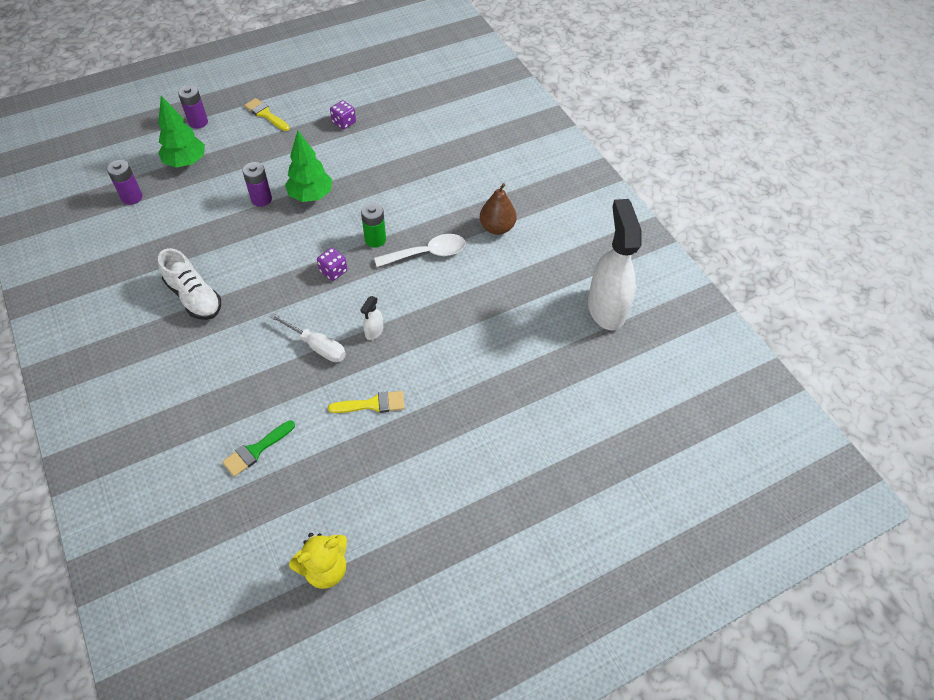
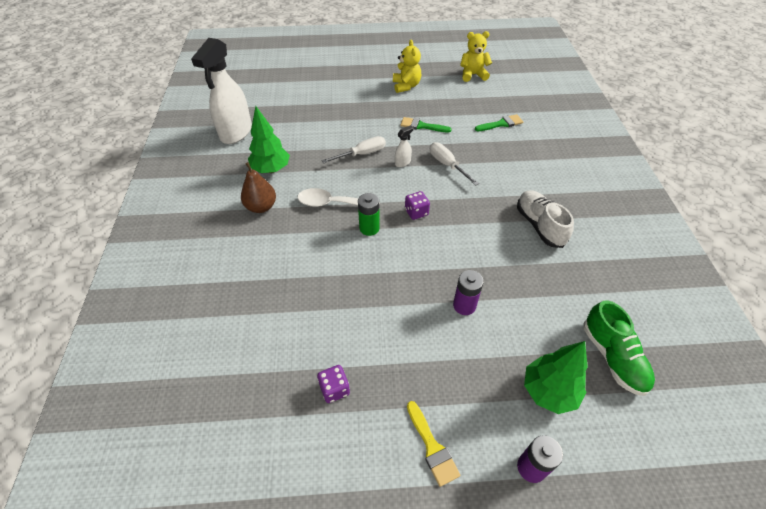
camera: 155 degrees left, 5 degrees down
(132, 197) = (613, 357): purple battery -> green shoe
(311, 196) = (411, 292): green tree -> green tree (271, 169)
(372, 404) = (422, 126): yellow brush -> green brush
(430, 328) = (362, 154): none -> white screwdriver
(431, 489) = (406, 86): none -> yellow teddy bear

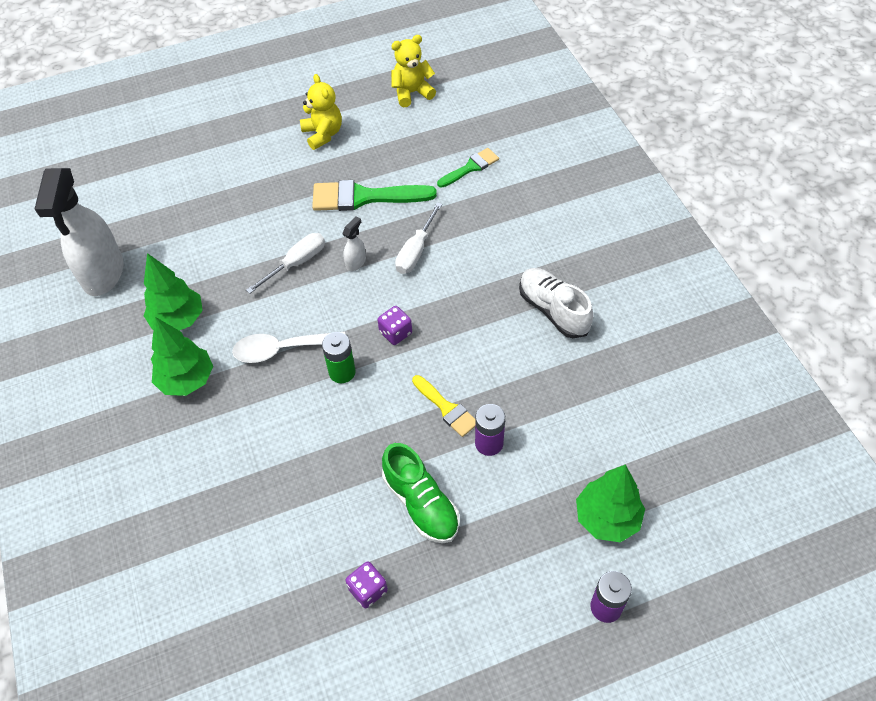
camera: 15 degrees left, 5 degrees up
(261, 207) = (187, 380): brown pear -> green tree
(422, 126) = (365, 197): green brush -> green brush, size x1.72
(432, 447) = (496, 619): yellow brush -> yellow brush (446, 408)
(447, 165) = (416, 251): white screwdriver -> white screwdriver turned 105 degrees counterclockwise
(613, 357) = (668, 457): green shoe -> green shoe (421, 504)

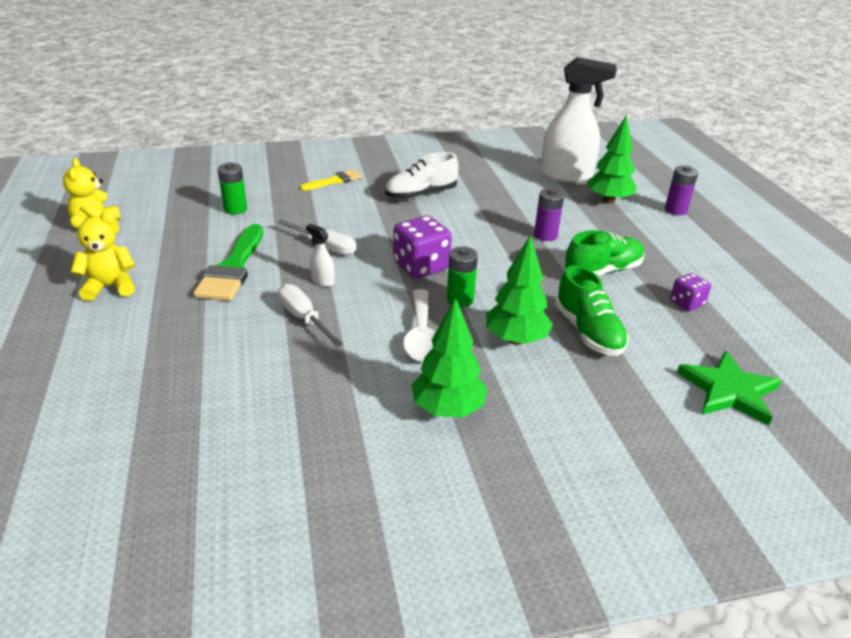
camera: 85 degrees left, 20 degrees down
(103, 274) = (231, 497): white spray bottle -> white spray bottle (566, 175)
(178, 320) = (351, 415): green tree -> green tree (516, 340)
(219, 610) = (729, 391): none -> green star
(301, 485) = (588, 332): none -> green shoe
(395, 333) = (421, 266): purple dice -> purple dice, size x1.76
(446, 408) = (509, 250): yellow brush -> yellow brush (334, 181)
(470, 167) = (235, 209): green brush -> green battery

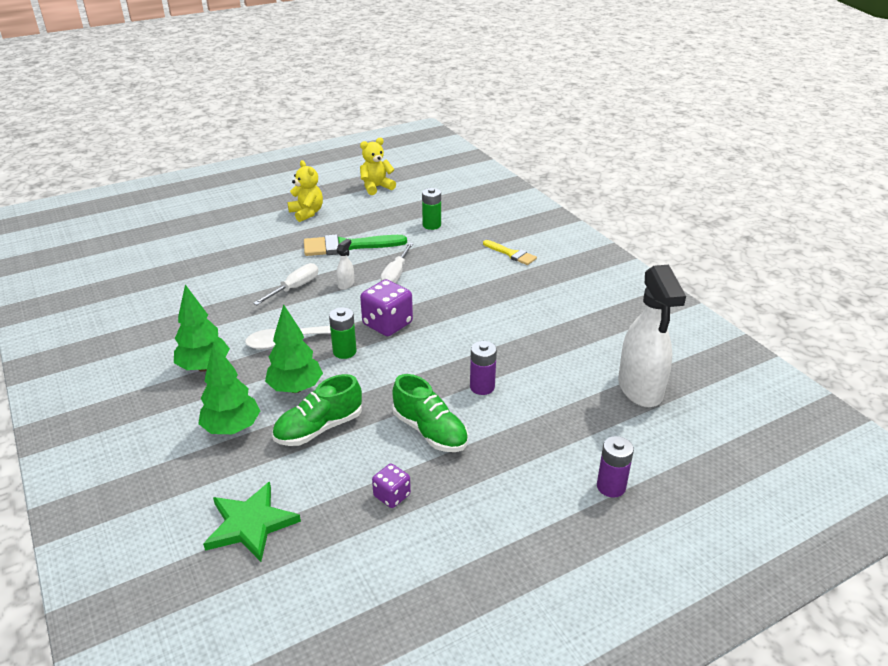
camera: 75 degrees right, 0 degrees up
(421, 195) = (517, 302): white shoe -> none
(608, 201) = (595, 427): green tree -> green tree (232, 428)

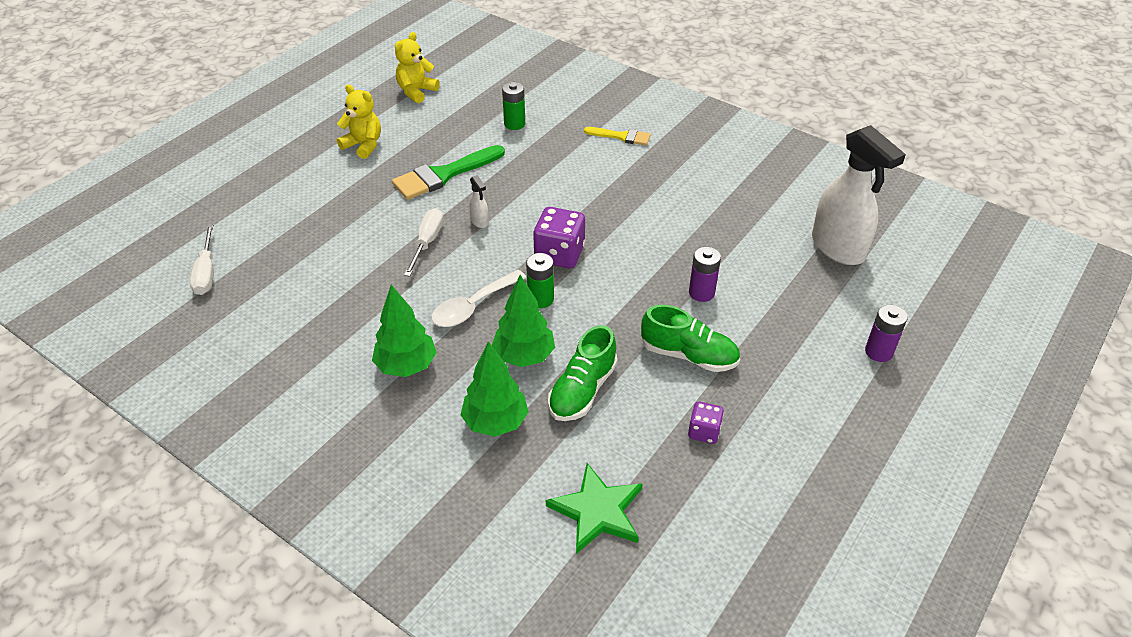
camera: 25 degrees left, 10 degrees up
(346, 284) = (479, 221): white spray bottle -> white spray bottle turned 150 degrees clockwise
(396, 274) = (523, 194): white screwdriver -> white screwdriver (206, 273)

